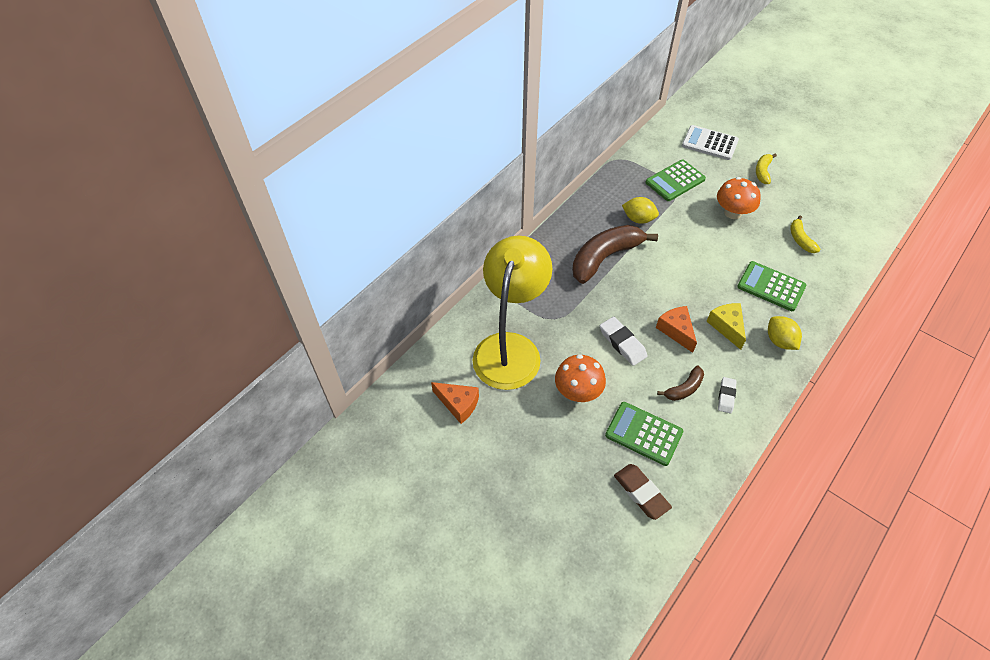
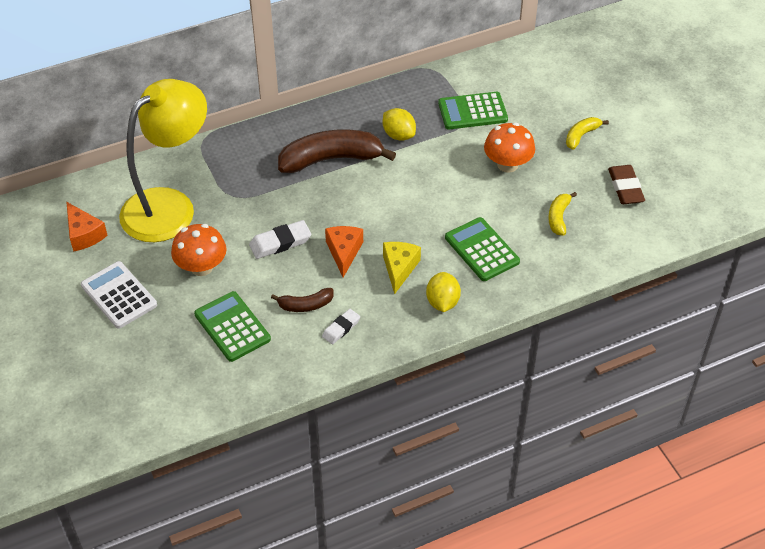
camera: 25 degrees right, 5 degrees down
(622, 343) = (280, 242): white eraser -> white eraser turned 75 degrees clockwise
(641, 493) = (187, 373): brown eraser -> brown eraser (625, 188)
(709, 143) = (548, 86): white calculator -> white calculator (119, 295)

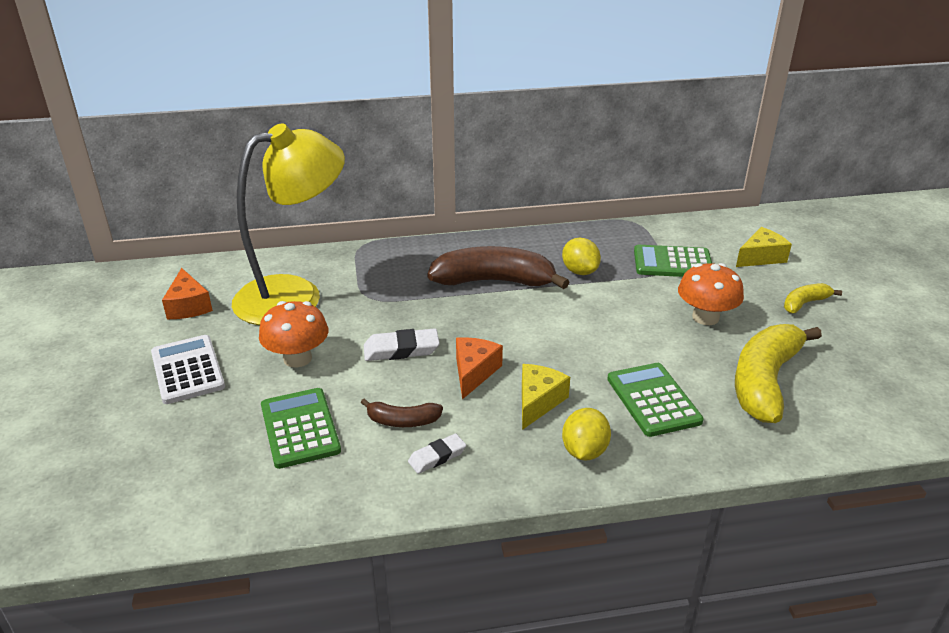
camera: 15 degrees right, 15 degrees down
(543, 92) = (761, 257): none -> yellow cheese
(558, 217) = (764, 382): yellow banana -> yellow banana, size x2.05
(625, 188) = (860, 364): brown eraser -> none

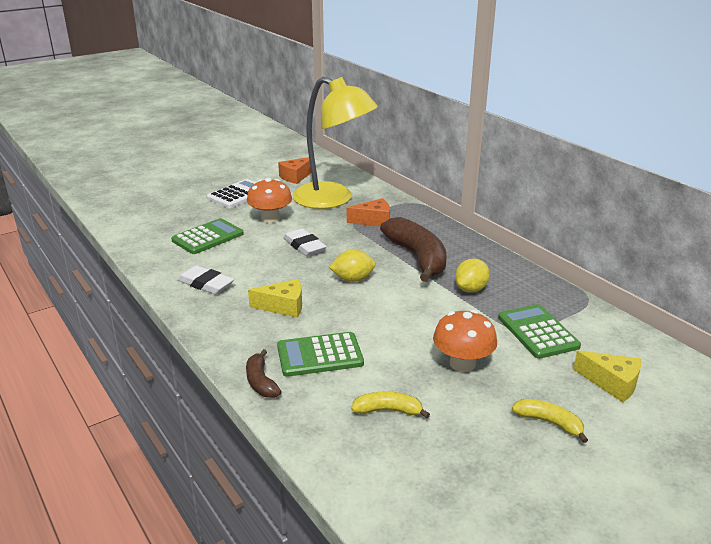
camera: 65 degrees right, 5 degrees down
(402, 421) = (232, 265): brown banana -> brown banana (261, 382)
(437, 456) = (206, 284): white eraser -> white eraser, size x1.53
(474, 372) = (299, 276): orange cheese -> orange cheese (373, 221)
(584, 451) = (240, 335): yellow lemon -> yellow lemon (353, 279)
(653, 400) = (320, 355): green calculator -> green calculator turned 150 degrees counterclockwise
(764, 382) = (388, 410): yellow banana -> yellow banana, size x0.49

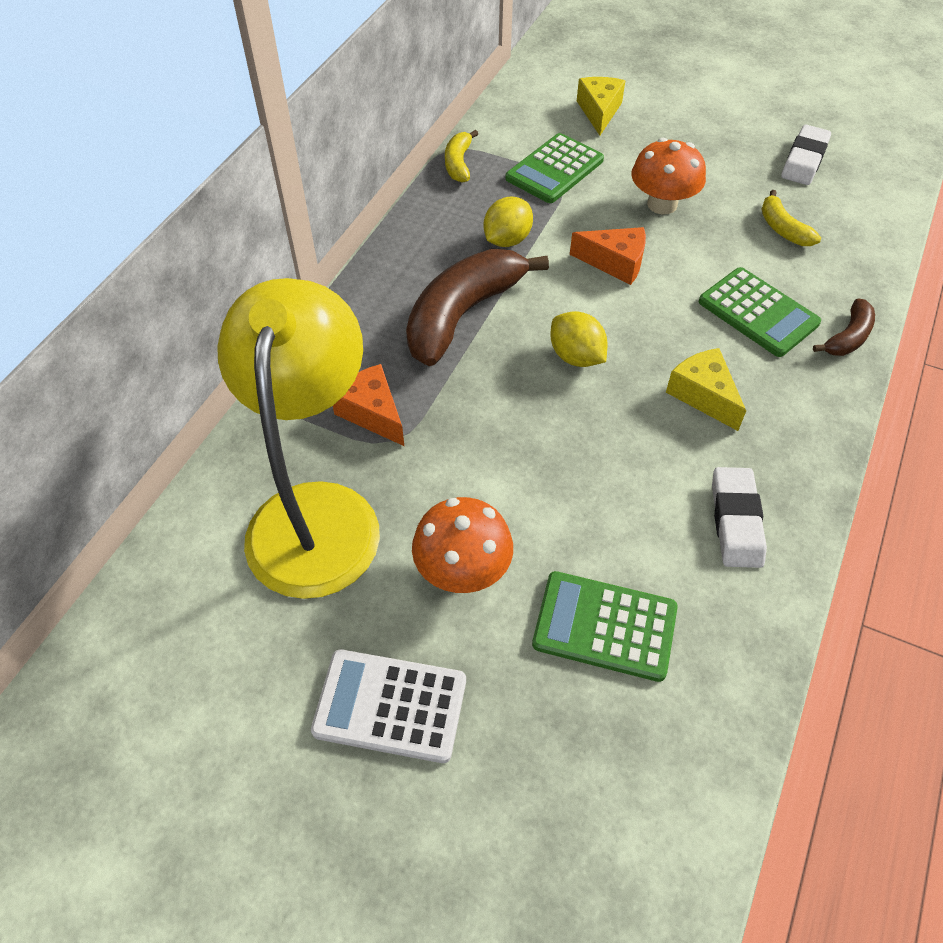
camera: 120 degrees left, 25 degrees up
(296, 177) = (229, 648): orange cheese -> orange cheese (615, 263)
(304, 246) = (526, 461): white eraser -> white eraser (804, 160)
(471, 289) = (507, 240): yellow lemon -> yellow lemon turned 60 degrees counterclockwise
(549, 423) = (692, 134): yellow banana -> yellow banana (458, 164)

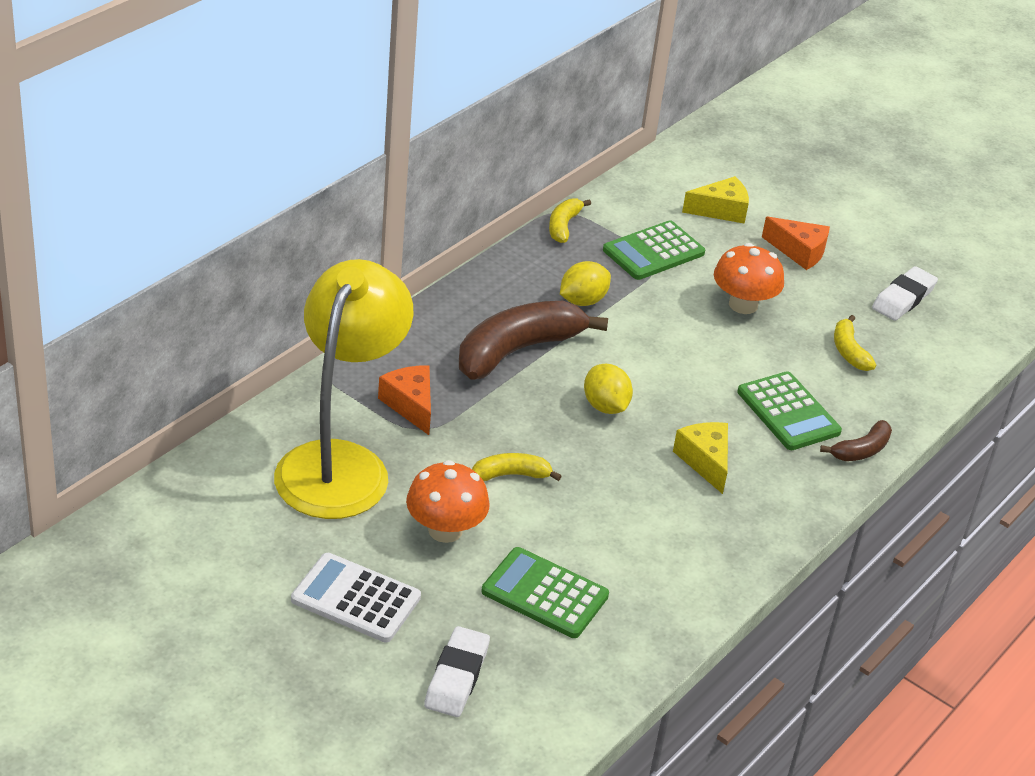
camera: 10 degrees right, 15 degrees down
(510, 472) = (511, 475): none -> yellow banana
(599, 112) = (721, 210): yellow cheese -> yellow cheese turned 60 degrees clockwise
(615, 263) = (675, 342): orange cheese -> orange cheese (799, 252)
(736, 521) = (687, 554): white eraser -> white eraser (456, 676)

